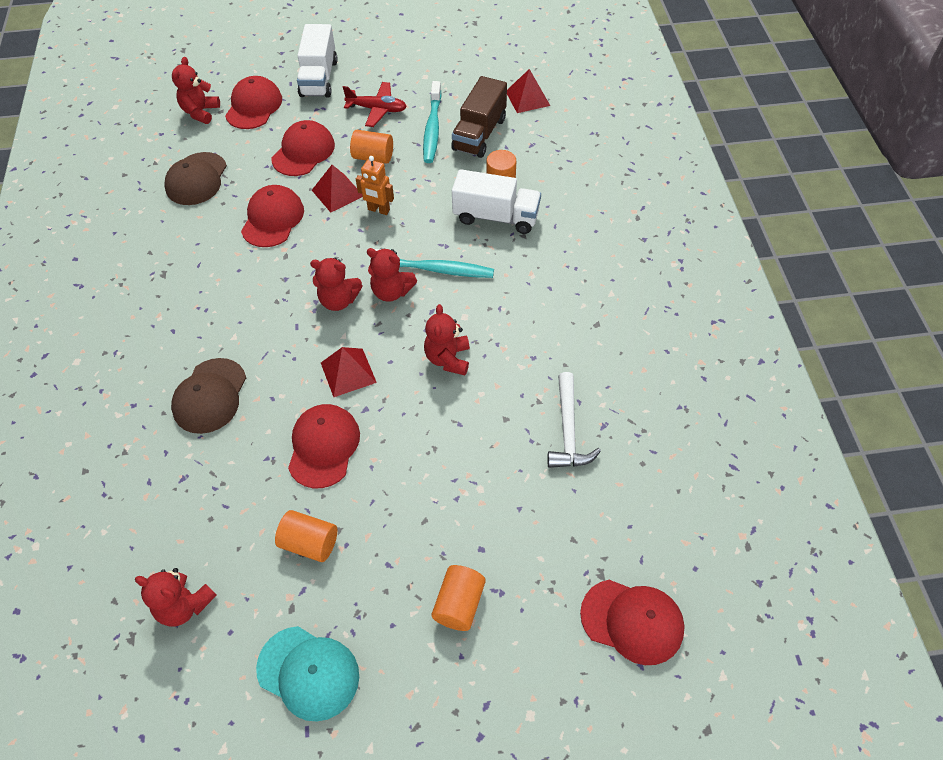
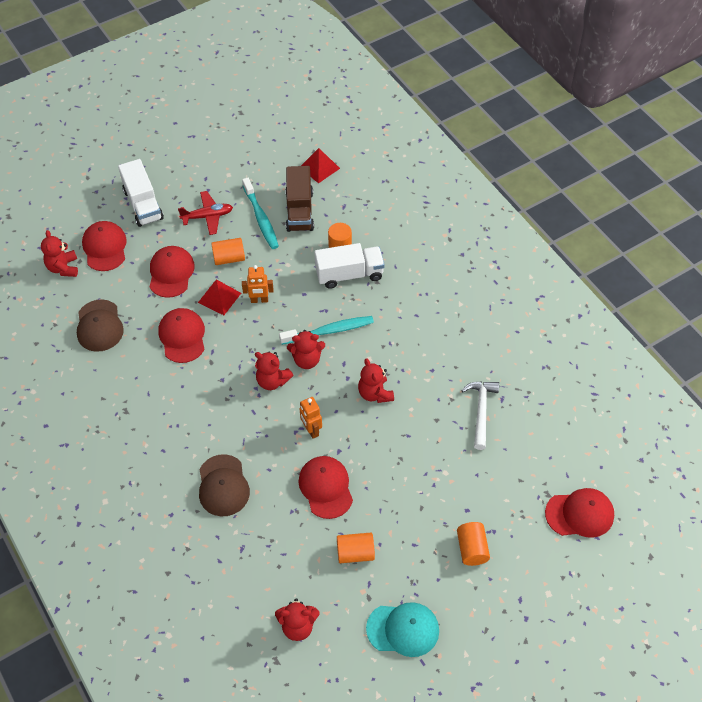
camera: 25 degrees left, 0 degrees up
(338, 300) = (272, 381): red teddy bear -> red teddy bear turned 45 degrees clockwise
(348, 372) = (311, 430): red pyramid -> orange robot
(568, 430) = (481, 411): white hammer -> white hammer turned 150 degrees counterclockwise

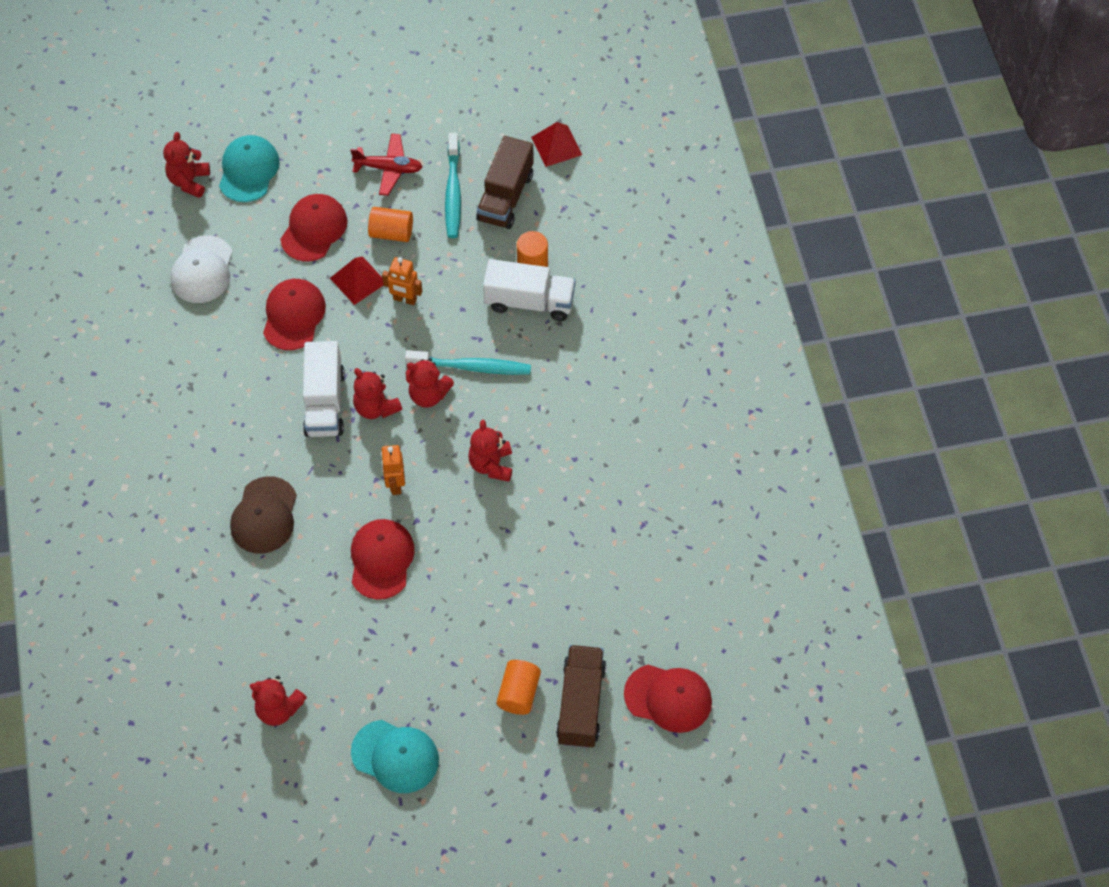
camera: 20 degrees right, 5 degrees up
(99, 326) = (202, 270): brown cap -> white cap
(105, 247) = (248, 170): red cap -> turquoise cap
(143, 204) = (317, 127): white truck -> white truck (325, 402)
(355, 553) = (381, 649): orange cylinder -> none
(481, 411) = (610, 531): white hammer -> none
(520, 540) = (580, 704): none -> brown truck

